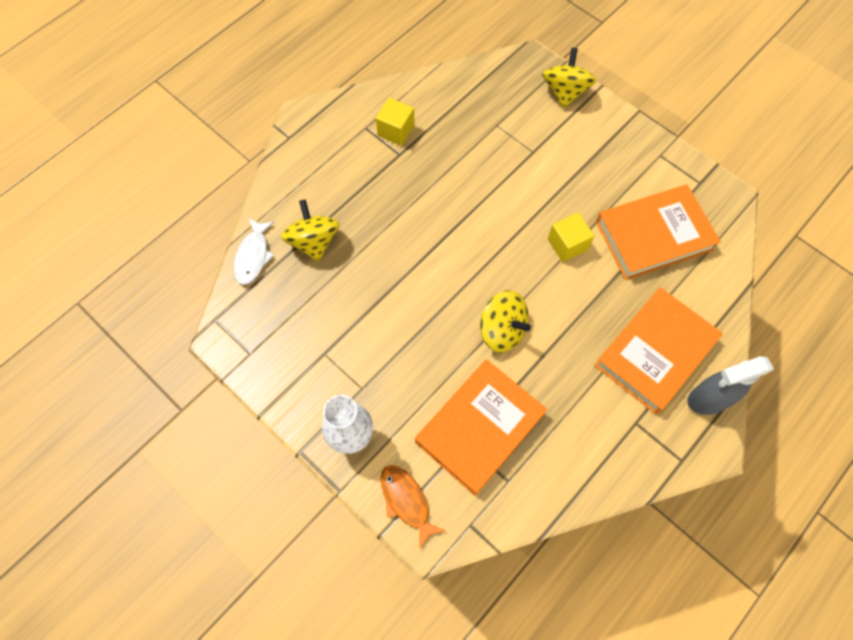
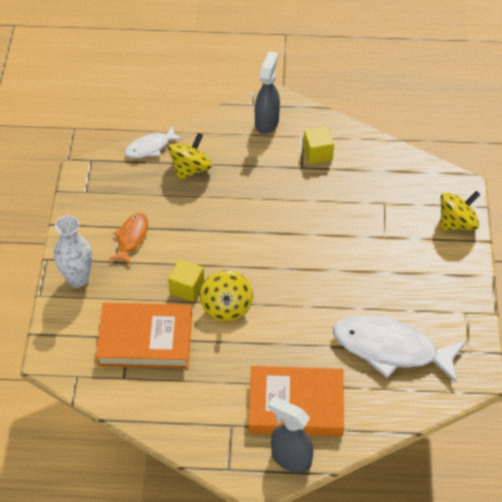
camera: 50 degrees right, 15 degrees down
(321, 141) = (267, 122): none -> grey spray bottle
(406, 501) = (62, 333): orange fish -> orange fish (131, 238)
(567, 244) = (329, 303): yellow cube -> yellow cube (187, 288)
(653, 236) = (391, 349): orange book -> white fish

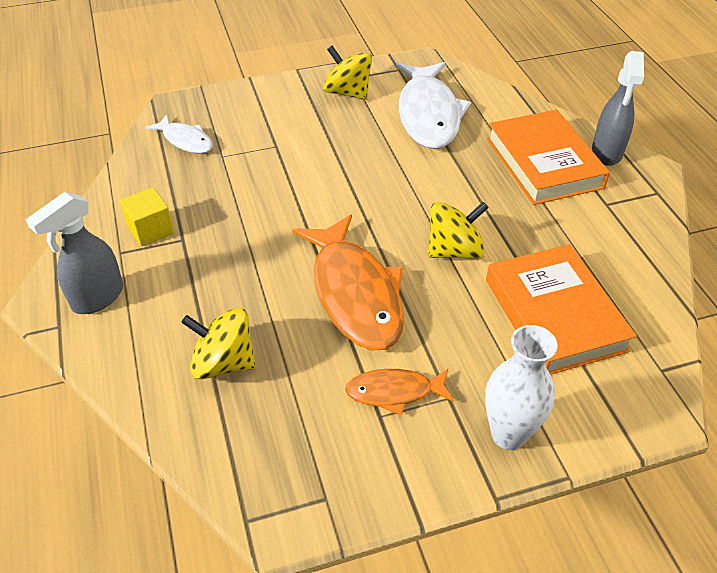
camera: 110 degrees left, 5 degrees down
(150, 147) = (190, 435): white fish -> white fish (185, 140)
(187, 288) = (448, 298): yellow cube -> none
(213, 241) = (355, 293): none -> orange fish
(267, 122) = (97, 298): grey spray bottle -> grey spray bottle turned 45 degrees counterclockwise
(457, 223) = (233, 100): yellow spinning top -> yellow spinning top (347, 92)

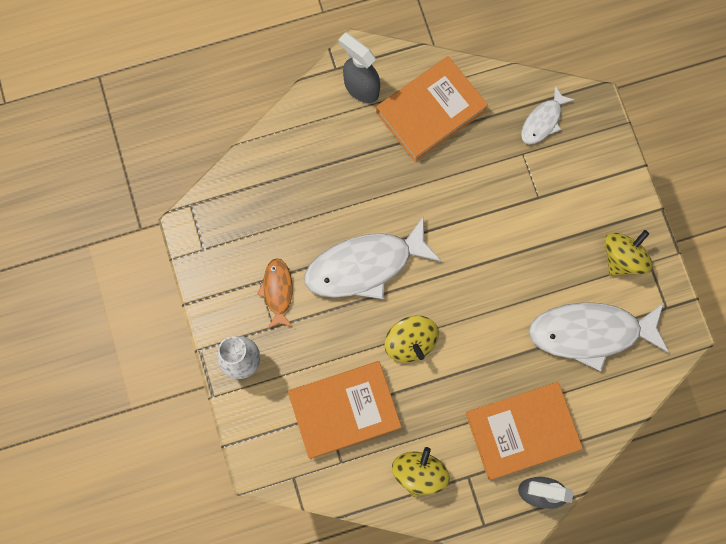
camera: 90 degrees right, 30 degrees up
(151, 230) = (430, 111): yellow cube -> orange book
(223, 362) = (303, 179): yellow spinning top -> yellow spinning top (419, 473)
(355, 293) = (365, 265): orange fish -> white fish

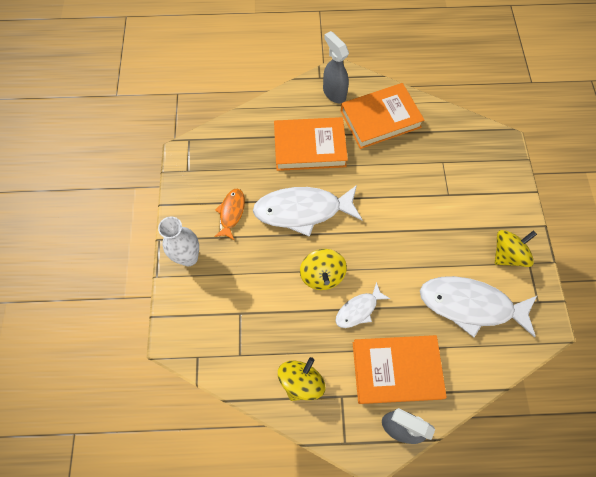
camera: 15 degrees right, 10 degrees down
(344, 410) = (255, 314): orange book -> orange book (309, 147)
(543, 121) = (463, 143): white fish -> white fish (358, 309)

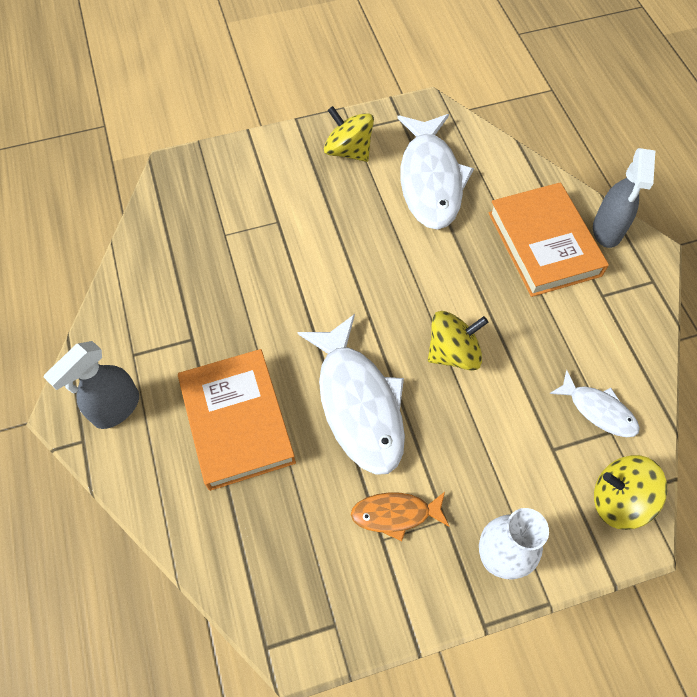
camera: 105 degrees left, 5 degrees down
(301, 381) = (607, 345): yellow spinning top -> yellow spinning top (619, 500)
(358, 309) = (485, 298): white fish -> white fish (598, 410)
(380, 119) = (160, 327): orange book -> none

